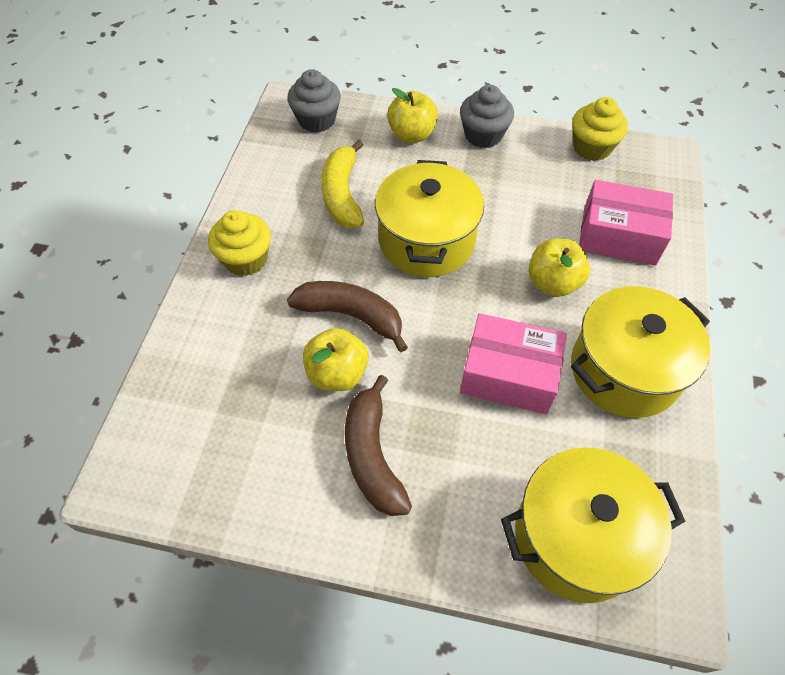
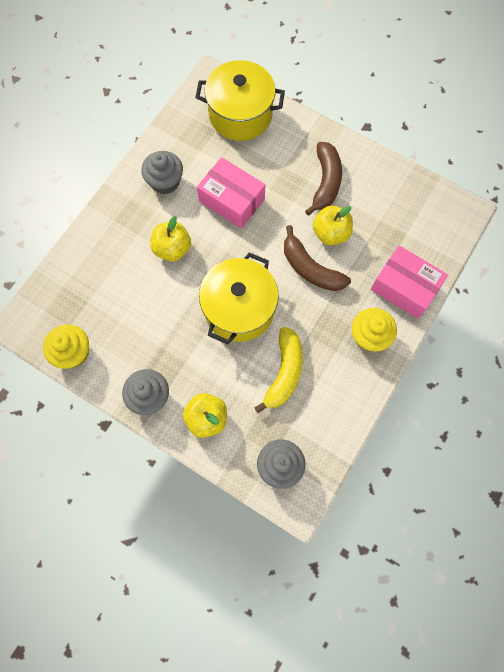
camera: 160 degrees left, 15 degrees up
(619, 236) = (107, 268): pink box -> pink box (404, 288)
(624, 370) = (165, 181): yellow pot -> grey cupcake

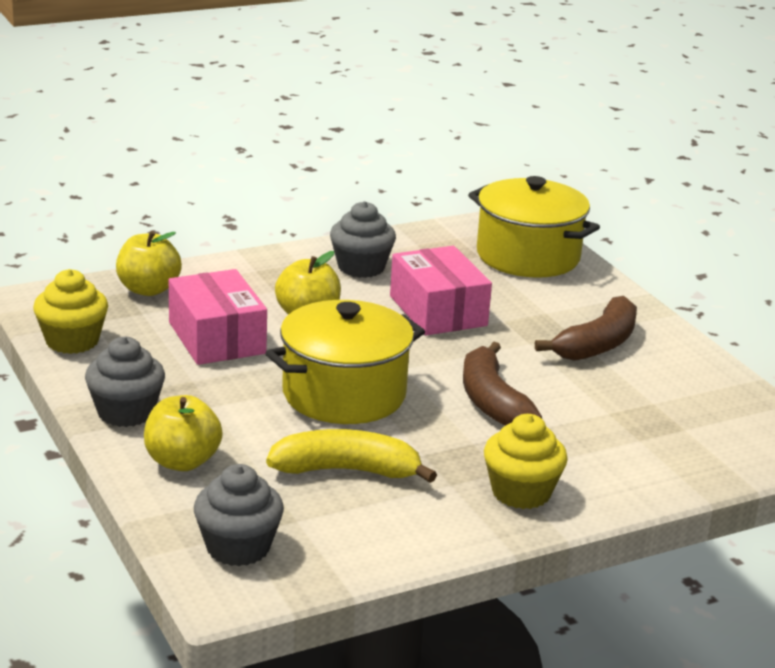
camera: 30 degrees right, 45 degrees down
(284, 372) = (347, 470): yellow banana -> yellow banana turned 135 degrees counterclockwise
(330, 233) = (558, 386): yellow apple -> yellow apple (148, 289)
(404, 288) = (629, 473): pink box -> pink box (216, 338)

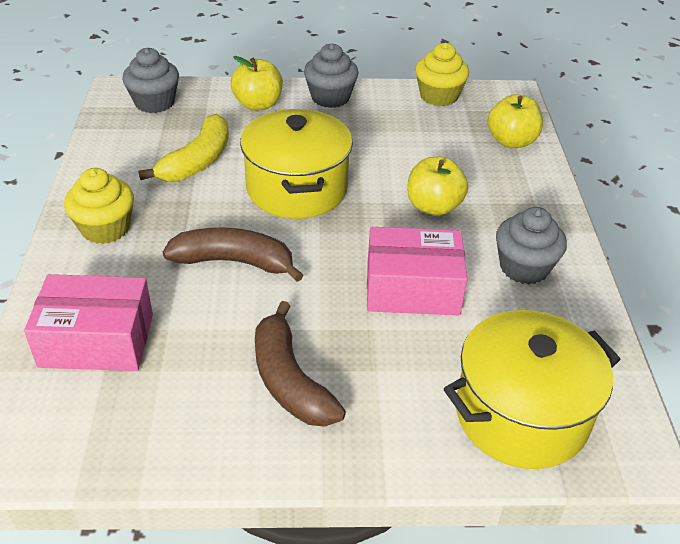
camera: 115 degrees right, 15 degrees up
(216, 338) = (416, 154): pink box -> pink box (97, 340)

